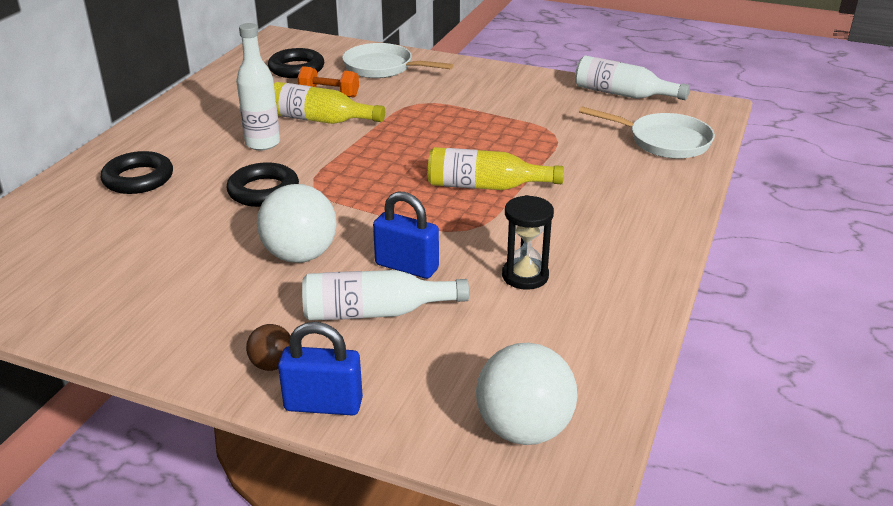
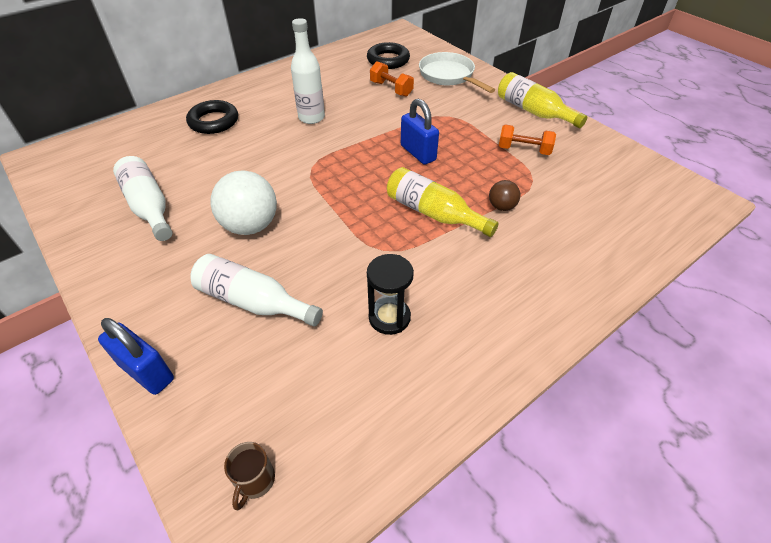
camera: 30 degrees right, 15 degrees up
(263, 191) = (277, 159): black ring -> none
(272, 364) = (149, 317): brown ball -> brown ball (501, 207)
(320, 120) = (366, 109): yellow bottle -> yellow bottle (533, 111)
(406, 267) = (310, 268): blue padlock -> blue padlock (418, 153)
(523, 112) = (524, 150): none -> orange dumbbell
(524, 429) = (255, 481): white ball -> brown mug
(623, 94) = (627, 159): white bottle -> white bottle (149, 207)
(664, 141) = (627, 222): white pan -> none

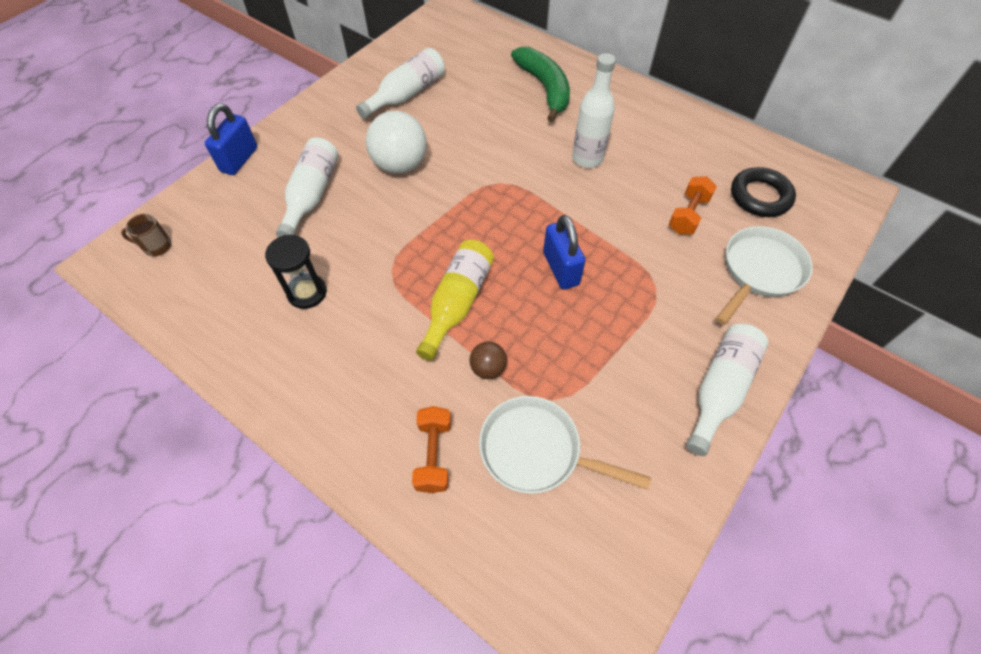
camera: 75 degrees right, 10 degrees up
(214, 121) = (545, 88): black ring -> green banana
(418, 153) = (560, 269): blue padlock -> blue padlock turned 60 degrees counterclockwise
(524, 150) = (614, 384): orange dumbbell -> orange dumbbell (433, 455)
(533, 111) = (720, 389): yellow bottle -> white bottle
(573, 195) = (536, 451): none -> white pan

